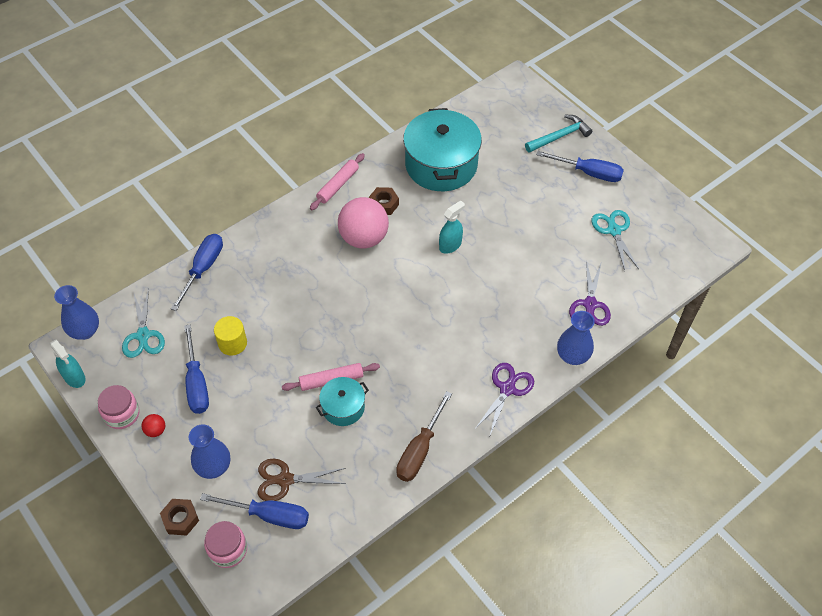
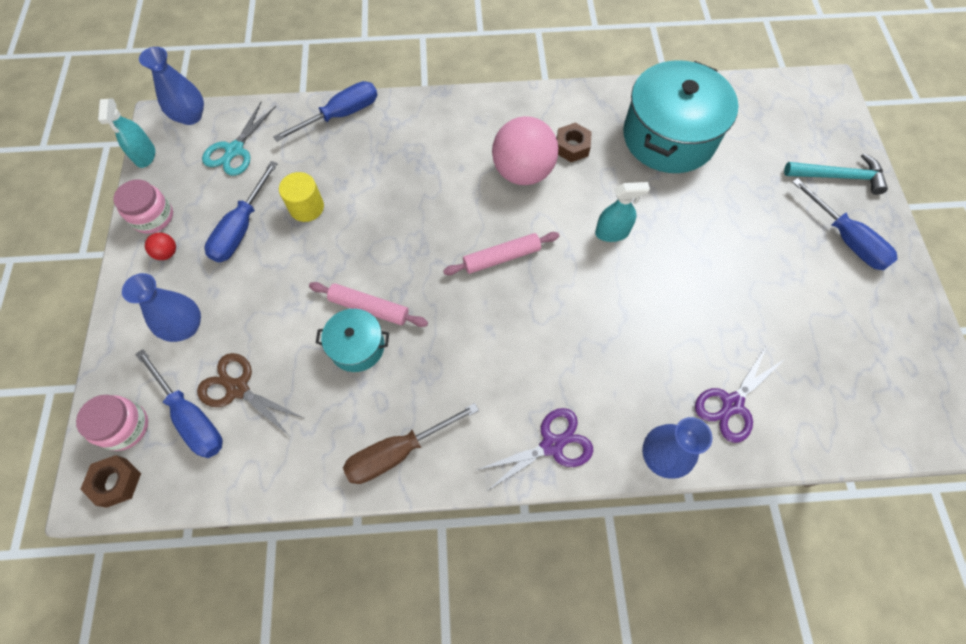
camera: 35 degrees right, 10 degrees up
(180, 519) = (112, 362): brown nut -> brown nut (116, 482)
(338, 185) = (539, 101): pink rolling pin -> pink rolling pin (501, 257)
(614, 230) = (830, 328): turquoise scissors -> none

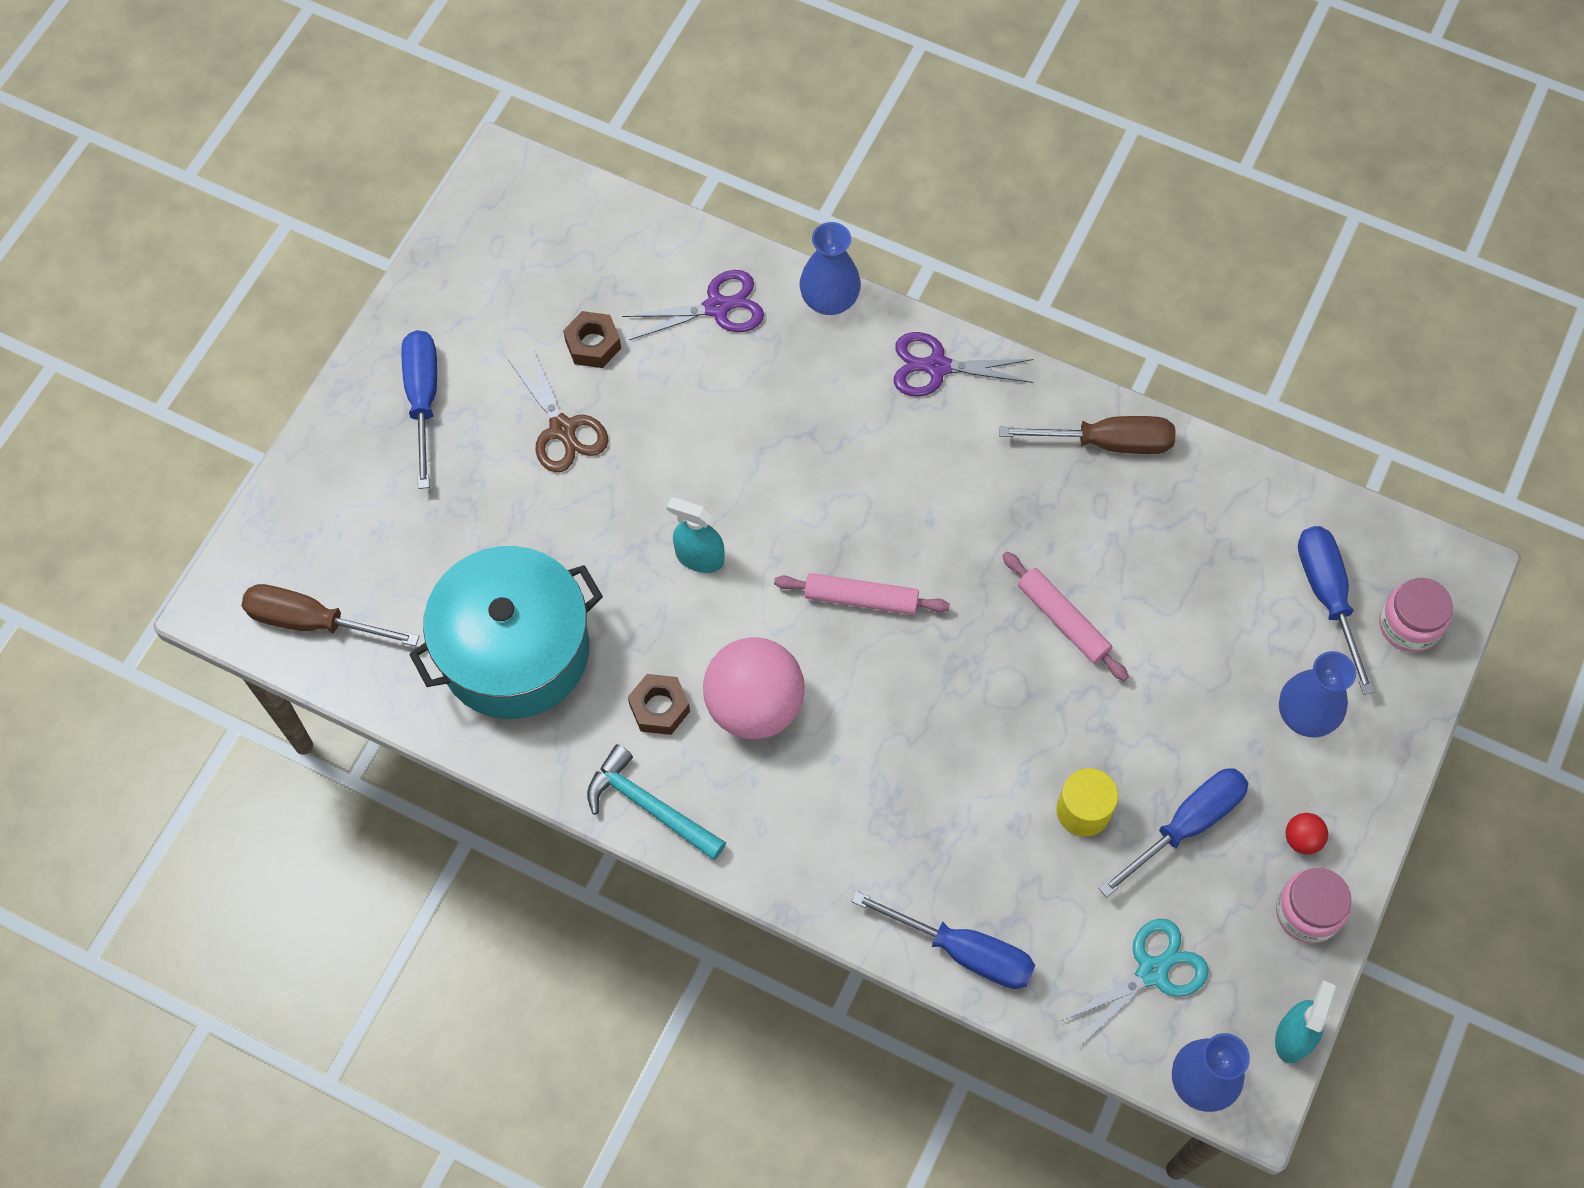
camera: 150 degrees left, 0 degrees up
(116, 482) = (1431, 567): brown nut -> brown nut (593, 344)
(237, 388) = (1263, 603): brown scissors -> brown scissors (563, 429)
(341, 115) = (963, 951): blue screwdriver -> blue screwdriver turned 150 degrees counterclockwise
(357, 346) = (1099, 580): turquoise pot -> none
(779, 101) = (312, 622): none -> brown screwdriver
(838, 177) = (350, 475): turquoise hammer -> turquoise hammer (649, 806)

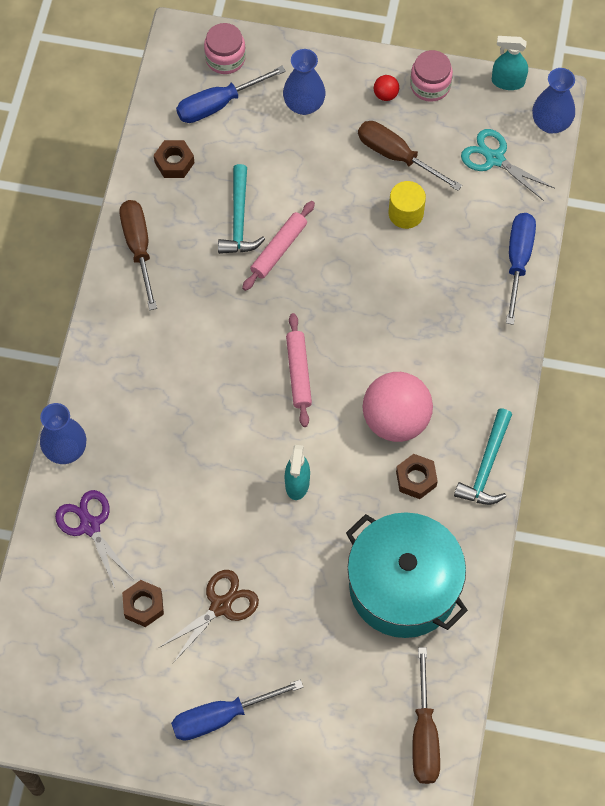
camera: 105 degrees left, 0 degrees up
(937, 367) = (105, 365): purple scissors -> none
(1124, 579) = (239, 219): none -> turquoise hammer
(1186, 825) = (396, 156): blue screwdriver -> brown screwdriver
(1237, 516) = (174, 162): none -> brown nut

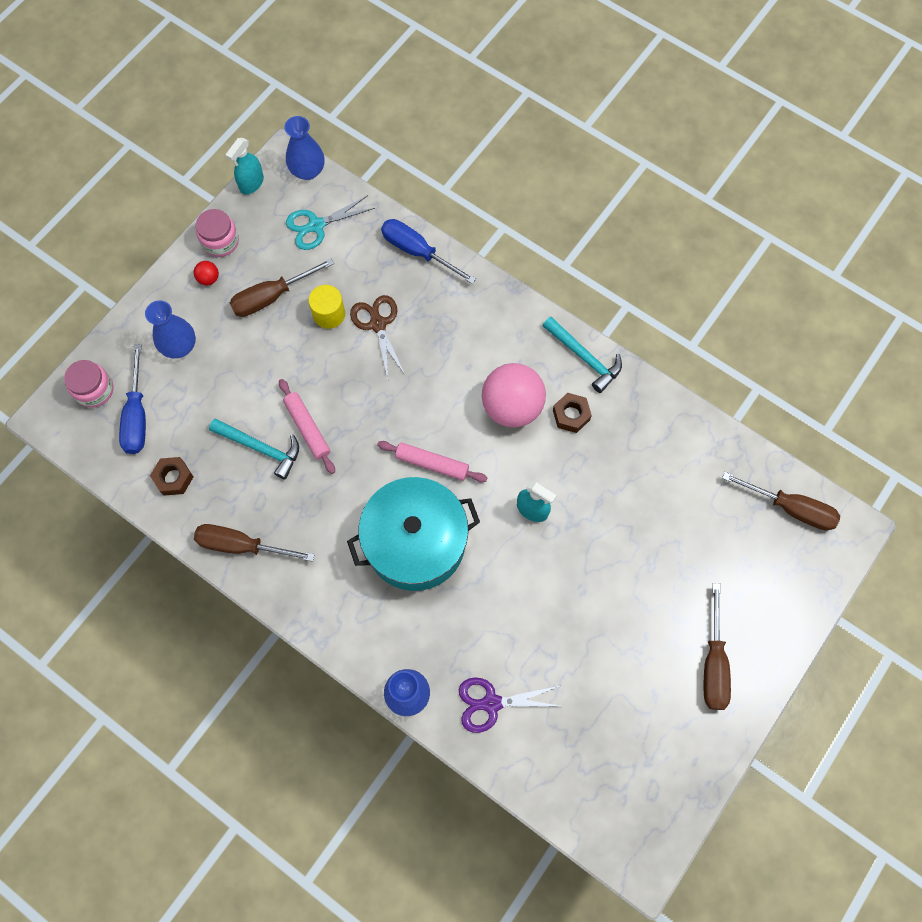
camera: 65 degrees left, 5 degrees up
(143, 605) = (587, 687): brown nut -> none
(221, 606) = (615, 621): brown scissors -> brown scissors (377, 324)
(221, 716) = (713, 663): blue screwdriver -> brown screwdriver
(403, 586) = (659, 467): turquoise pot -> turquoise pot (415, 542)

